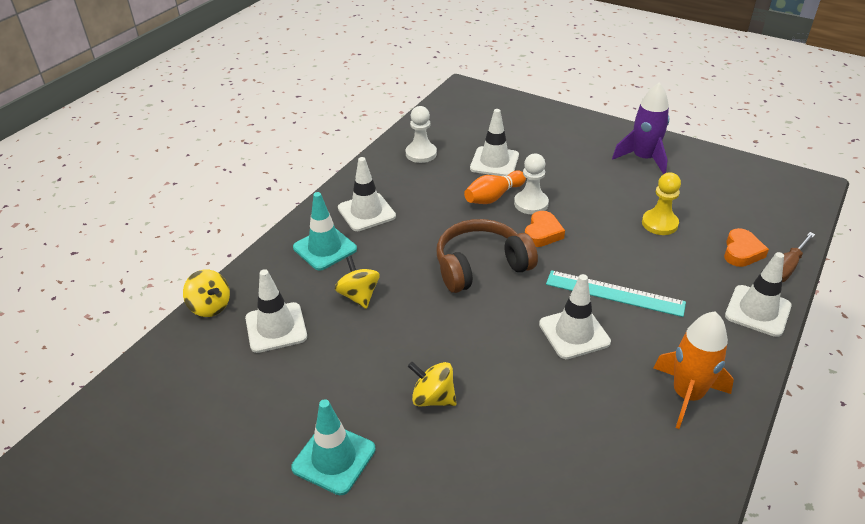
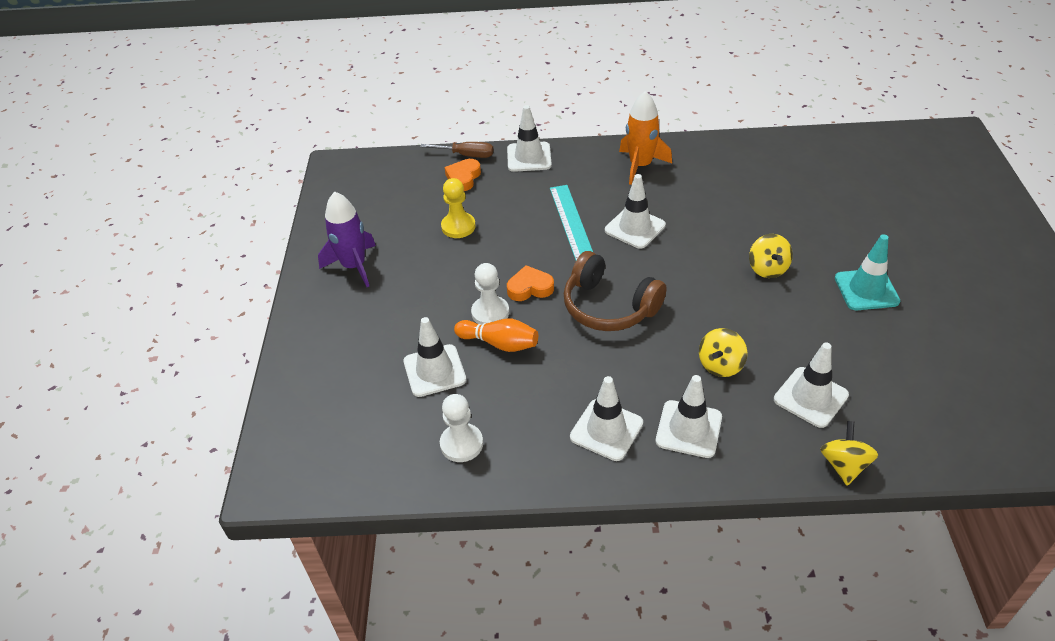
camera: 120 degrees left, 5 degrees up
(325, 248) = (688, 429): turquoise traffic cone -> white traffic cone
(741, 252) = (463, 178): orange heart -> orange heart turned 60 degrees counterclockwise

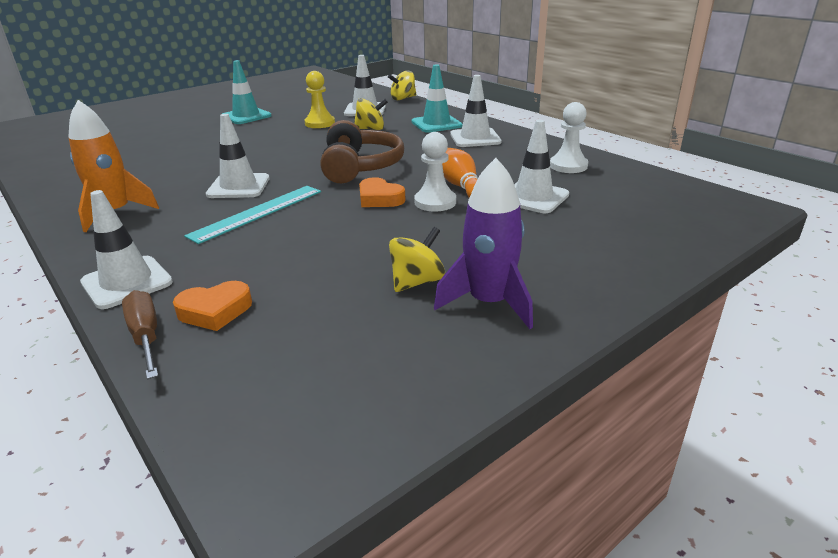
camera: 130 degrees left, 15 degrees down
(458, 226) = (329, 268): yellow pawn -> yellow pawn (320, 123)
(688, 429) = (436, 124): white traffic cone -> turquoise traffic cone
(767, 268) = (250, 138): yellow spinning top -> yellow spinning top (417, 282)

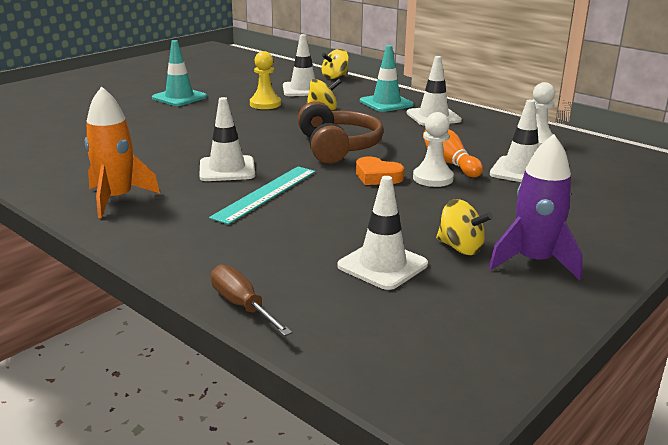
camera: 10 degrees left, 5 degrees down
(127, 282) = (184, 261): white traffic cone -> white traffic cone (382, 265)
(215, 311) = (291, 281): orange heart -> none
(417, 282) = (460, 248): yellow spinning top -> yellow spinning top turned 90 degrees clockwise

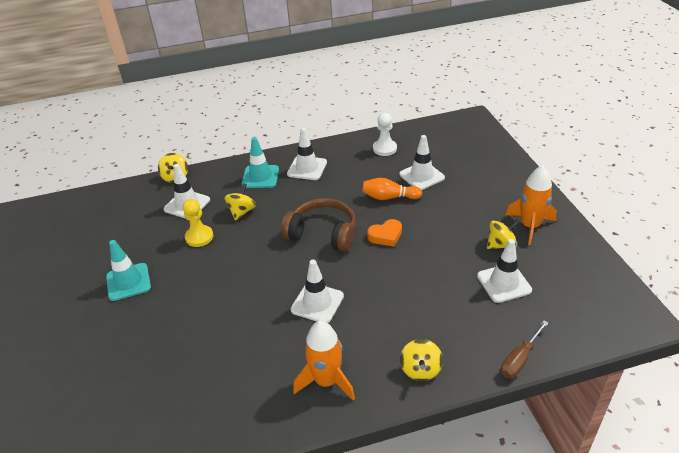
camera: 55 degrees left, 15 degrees up
(171, 243) = (420, 369): none -> yellow spinning top
(242, 306) = (520, 359): brown screwdriver -> brown screwdriver turned 45 degrees counterclockwise
(265, 193) = (374, 297): turquoise ruler -> none
(433, 178) = (406, 214): white pawn -> none
(533, 261) = (530, 226): purple rocket -> orange rocket

